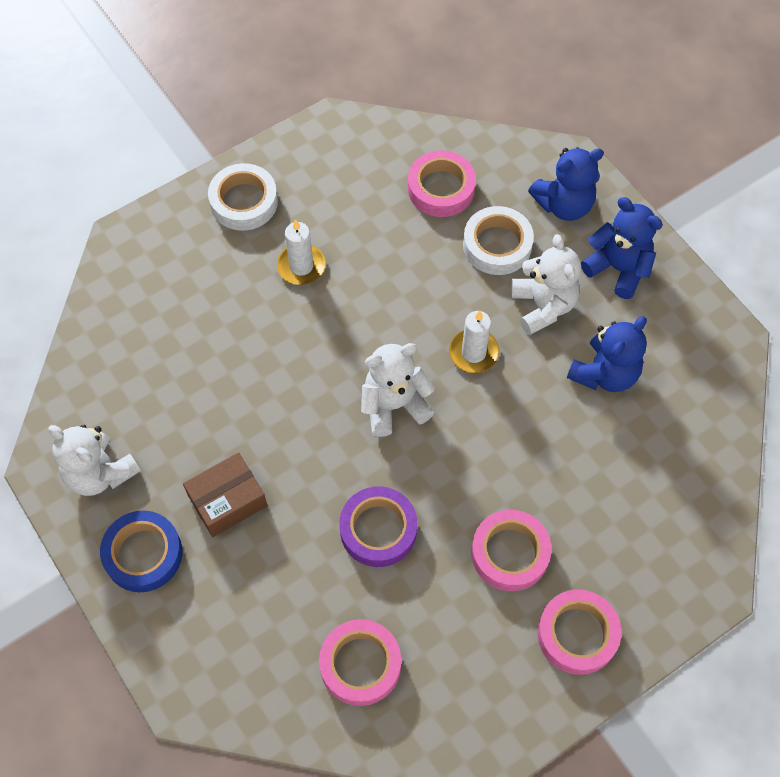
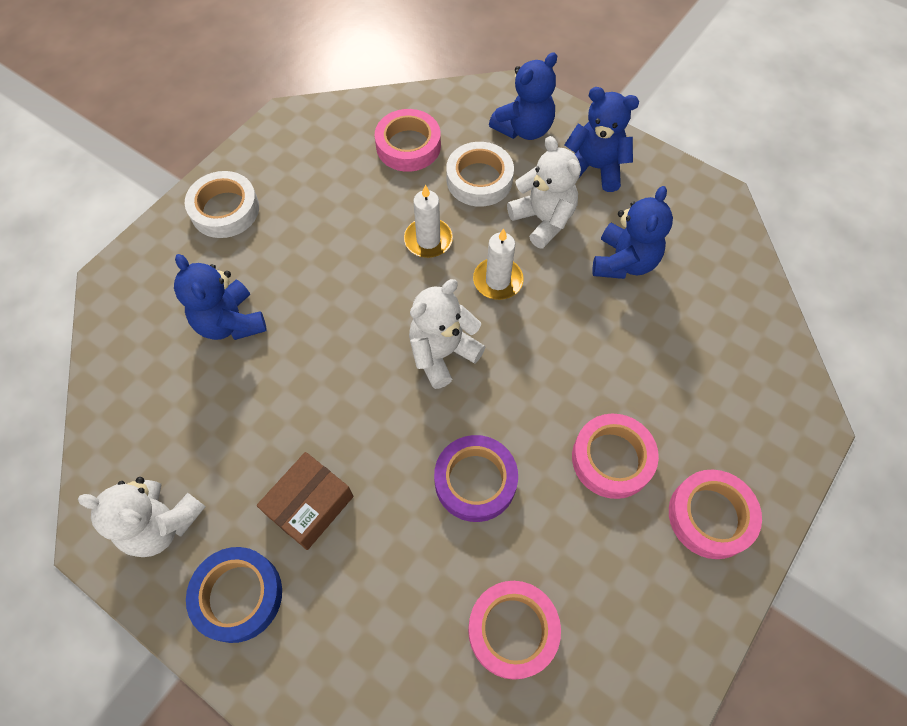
camera: 20 degrees left, 0 degrees up
(213, 313) = (230, 322): none -> blue teddy bear
(301, 266) = (303, 252): white candle -> white candle (428, 240)

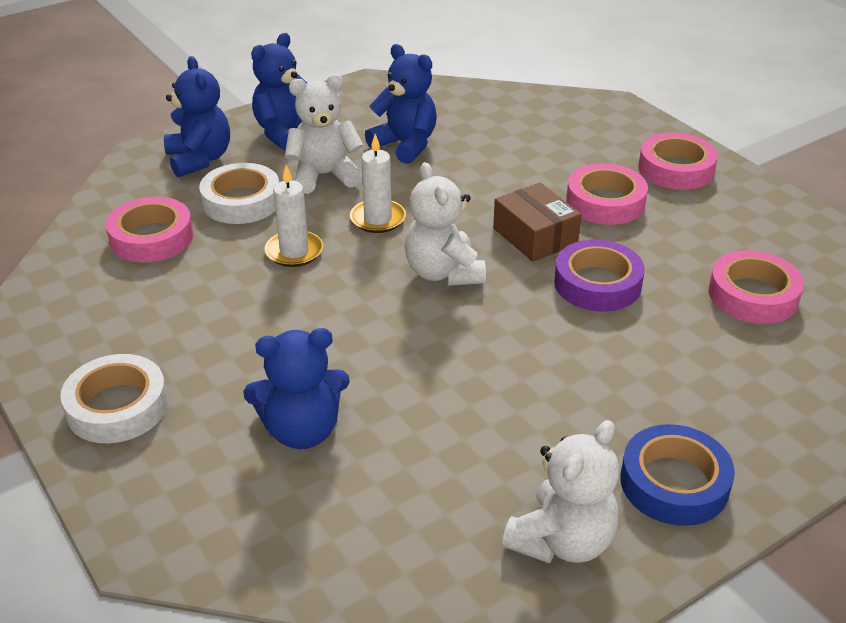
camera: 70 degrees left, 25 degrees down
(309, 505) = (582, 405): brown box -> brown box (535, 236)

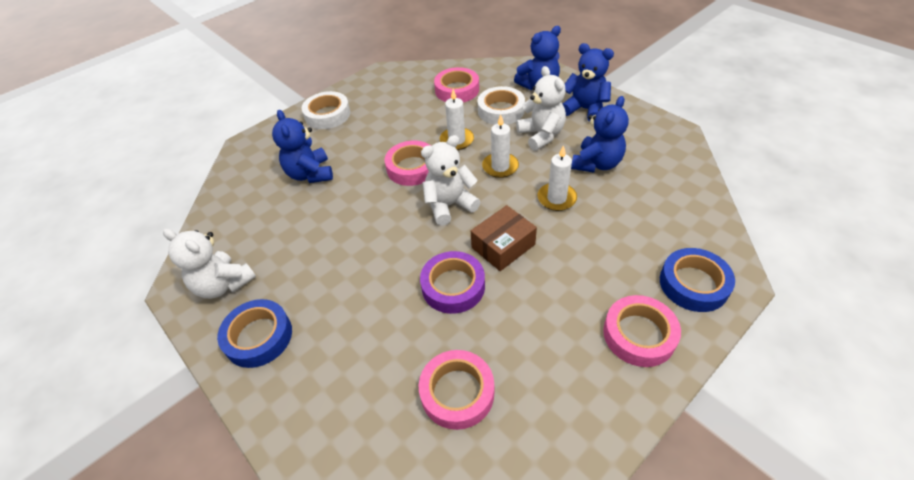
camera: 85 degrees right, 10 degrees up
(460, 184) = (556, 198): none -> white candle
(605, 202) = (563, 285): pink tape -> pink tape (412, 168)
(613, 126) = (693, 284): none -> blue tape

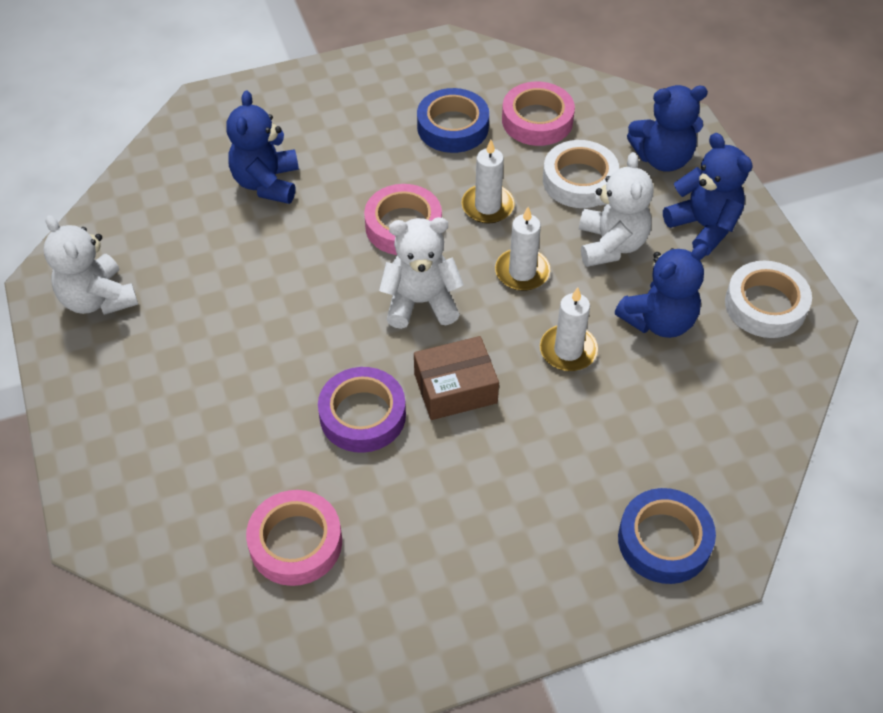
camera: 20 degrees right, 5 degrees up
(258, 337) = (110, 382): blue tape -> blue tape (453, 127)
(327, 115) = (334, 94): white tape -> white tape (765, 305)
(639, 334) = (548, 571): pink tape -> none

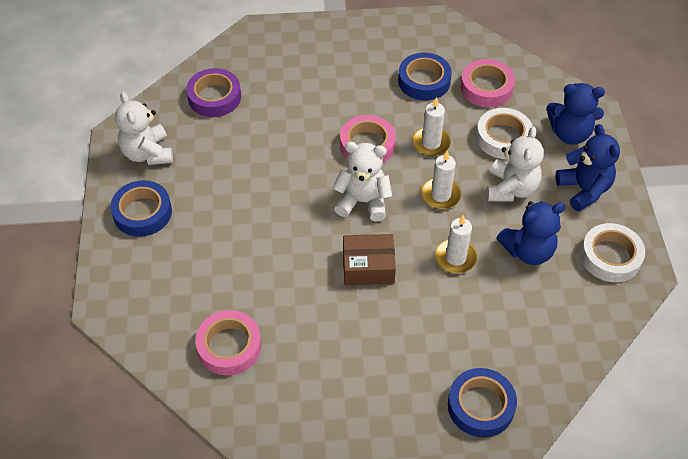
camera: 15 degrees right, 0 degrees up
(114, 383) = (142, 212): none -> blue tape
(267, 183) = (282, 96): blue teddy bear -> none
(362, 415) = (299, 271): purple tape -> purple tape (214, 97)

